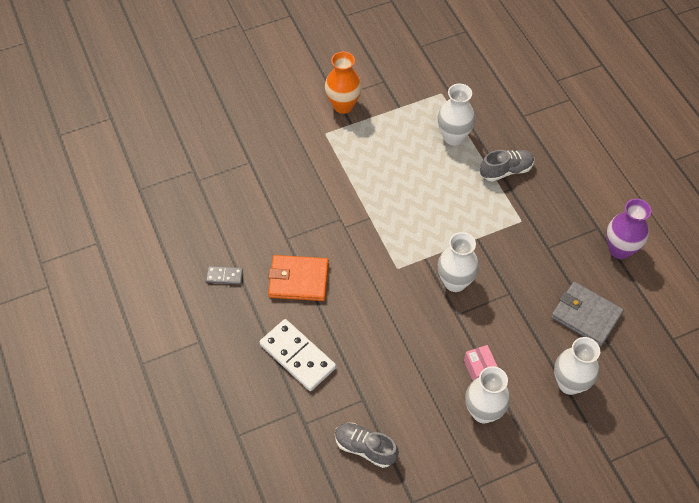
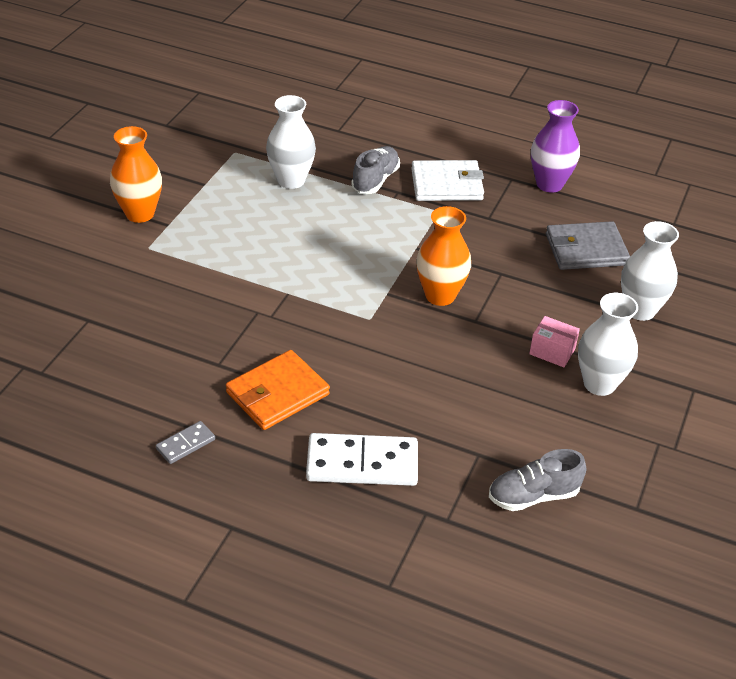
camera: 45 degrees left, 15 degrees down
(455, 282) = (440, 295): white vase -> orange vase
(548, 204) = (446, 184): none -> white wallet

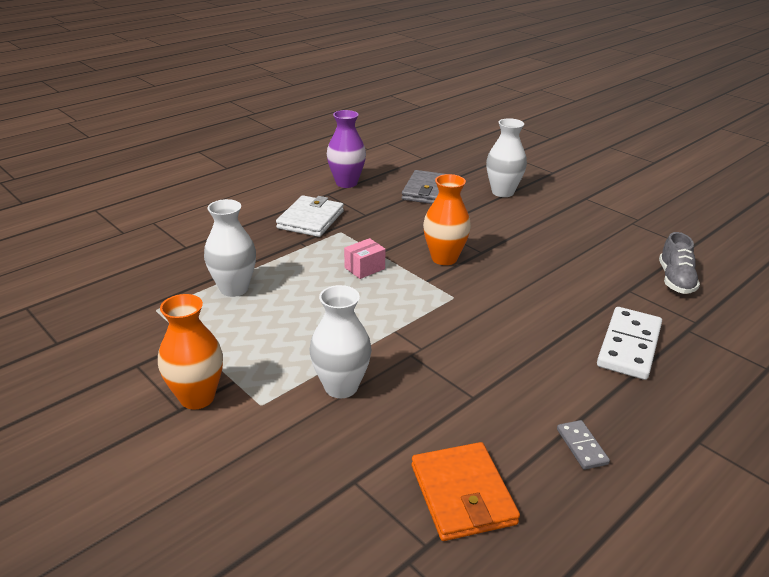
camera: 65 degrees left, 10 degrees down
(277, 393) = (529, 370): orange wallet -> orange wallet (462, 494)
(375, 180) = (275, 248): grey shoe -> none
(552, 351) = (530, 232): pink box -> pink box (364, 268)
(599, 384) = (569, 225): white vase -> white vase (341, 387)

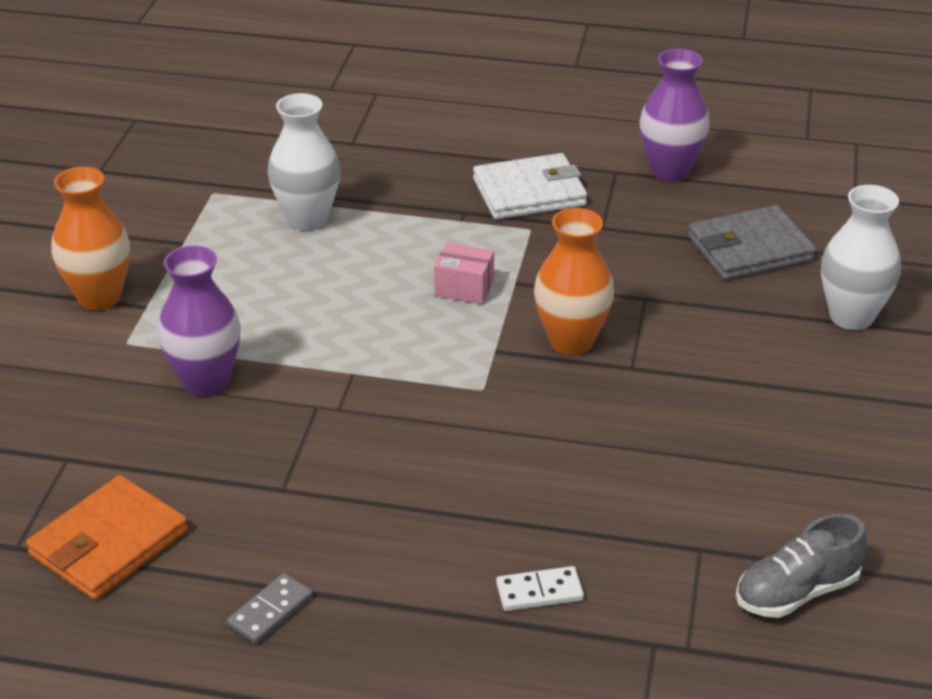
camera: 55 degrees right, 5 degrees up
(341, 387) = (205, 381): white vase -> purple vase
(629, 346) = (539, 592): white domino -> white domino, size x0.50

